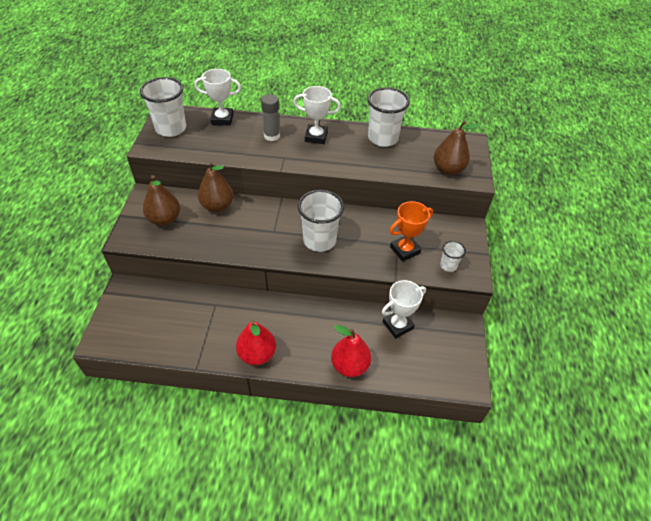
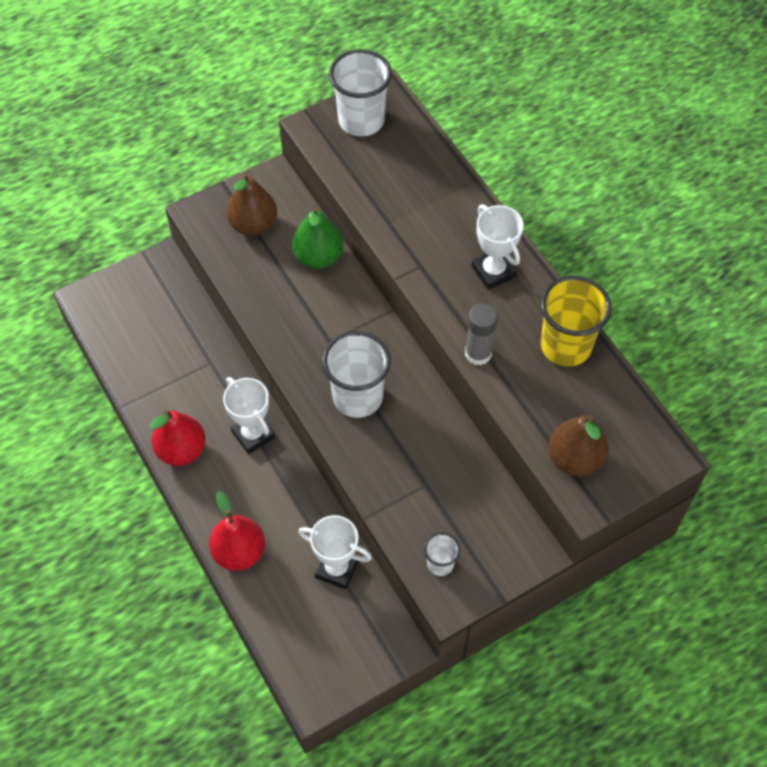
camera: 55 degrees right, 10 degrees up
(217, 206) = (318, 257): brown pear -> green pear
(222, 119) = (428, 154): white trophy -> white trophy (253, 434)
(272, 136) = (448, 225): grey glue stick -> grey glue stick (478, 353)
(383, 138) = (565, 346): white cup -> yellow cup
(405, 250) = (424, 499): orange trophy -> none

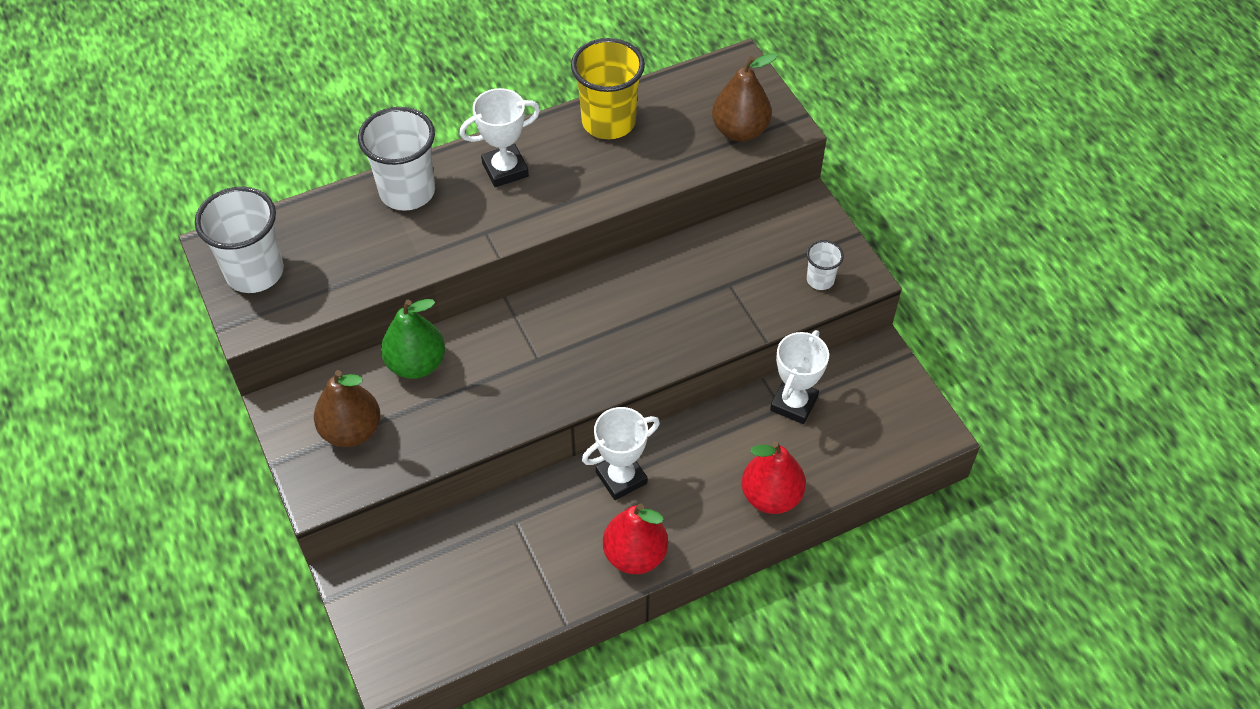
camera: 85 degrees left, 5 degrees down
(357, 397) = (617, 337): white cup -> white cup (407, 191)
(478, 353) = (609, 192): grey glue stick -> none

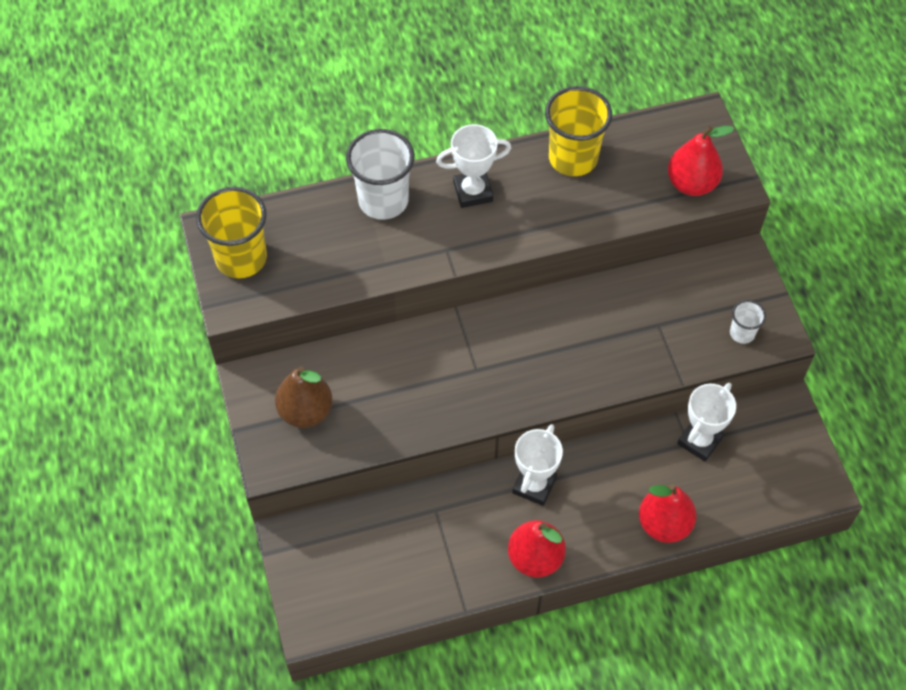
camera: 10 degrees right, 5 degrees up
(255, 272) = (241, 258): white cup -> yellow cup
(416, 364) = (369, 358): green pear -> none
(621, 478) = (534, 485): white trophy -> white trophy turned 45 degrees counterclockwise
(740, 131) = (691, 184): brown pear -> red pear

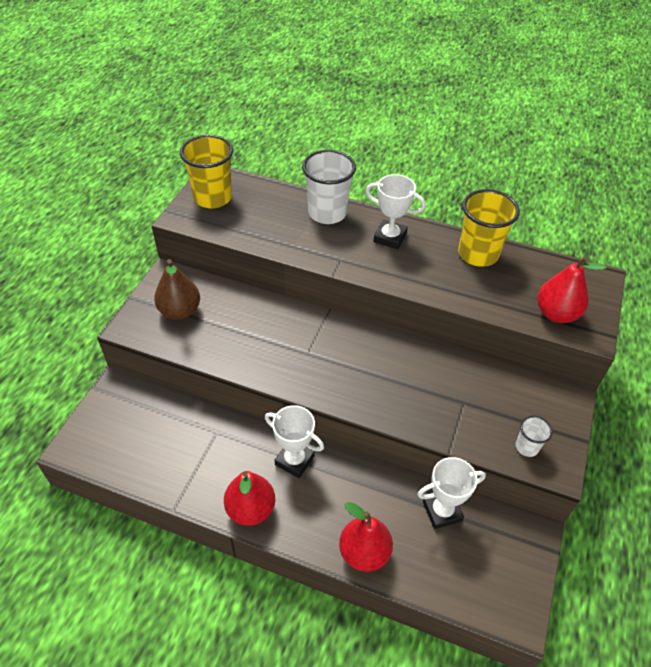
camera: 35 degrees right, 10 degrees down
(534, 485) = (294, 460): white trophy -> white trophy turned 60 degrees clockwise

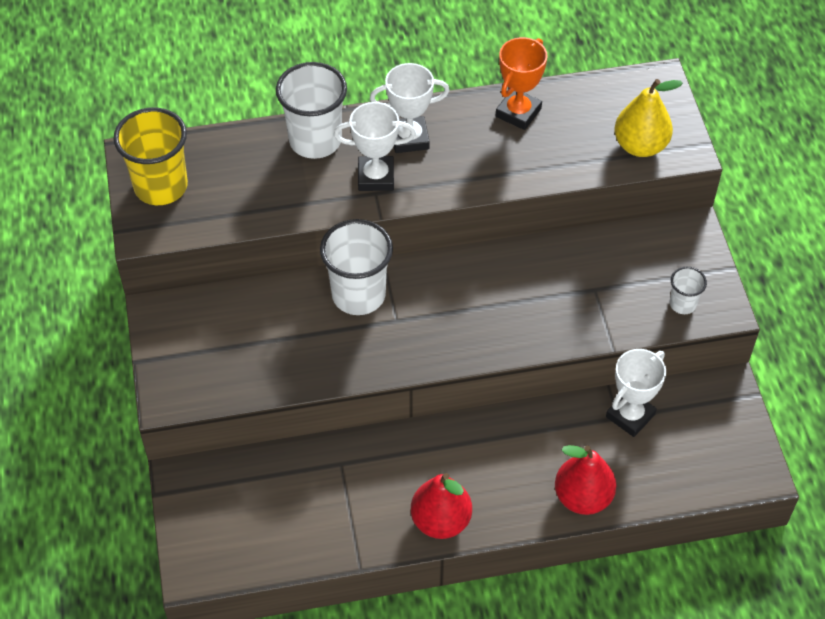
camera: 30 degrees left, 5 degrees up
(180, 311) = (212, 348): brown pear -> none
(294, 460) = (448, 447): white trophy -> white trophy (376, 177)
(295, 324) = (358, 295): none -> white cup
(478, 254) = (518, 112): yellow cup -> orange trophy
(556, 314) = (640, 146): red pear -> yellow pear

